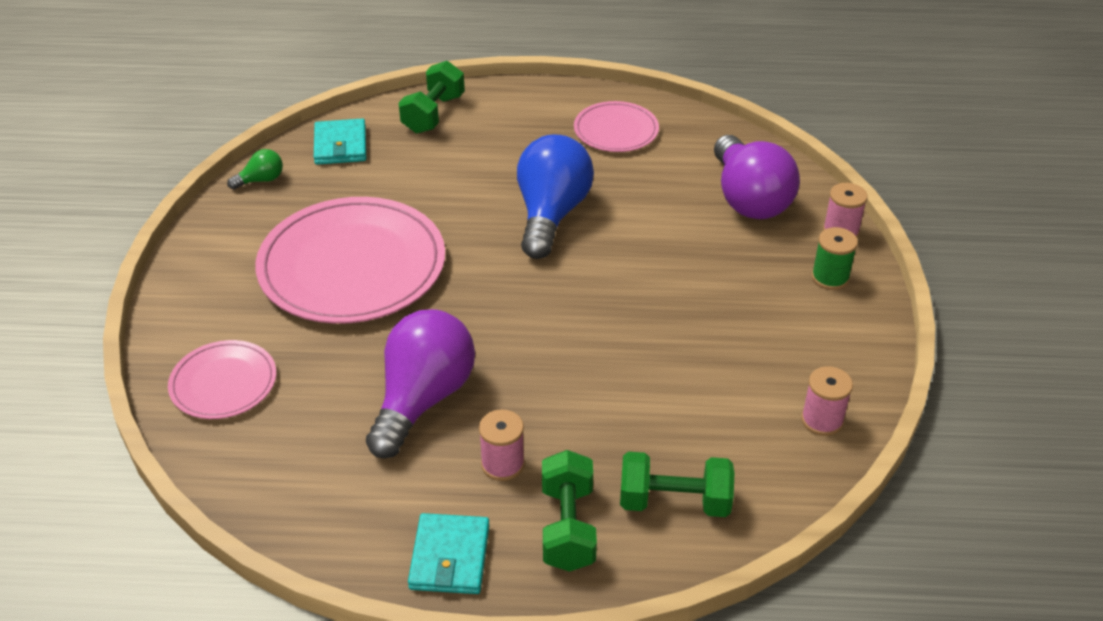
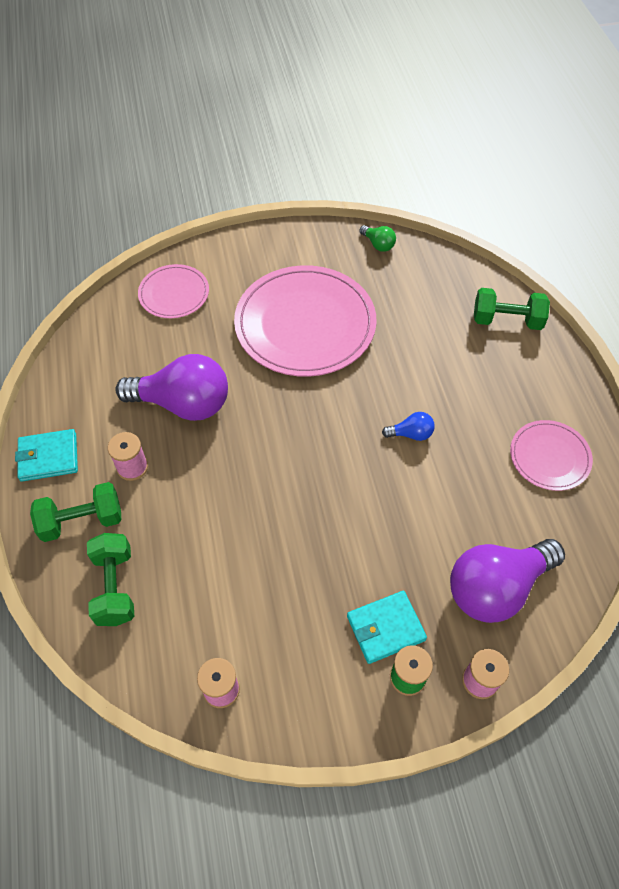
camera: 75 degrees right, 15 degrees up
(340, 145) = (438, 275): turquoise wallet -> turquoise wallet (385, 628)
(551, 214) = (411, 434): blue light bulb -> blue light bulb, size x0.44

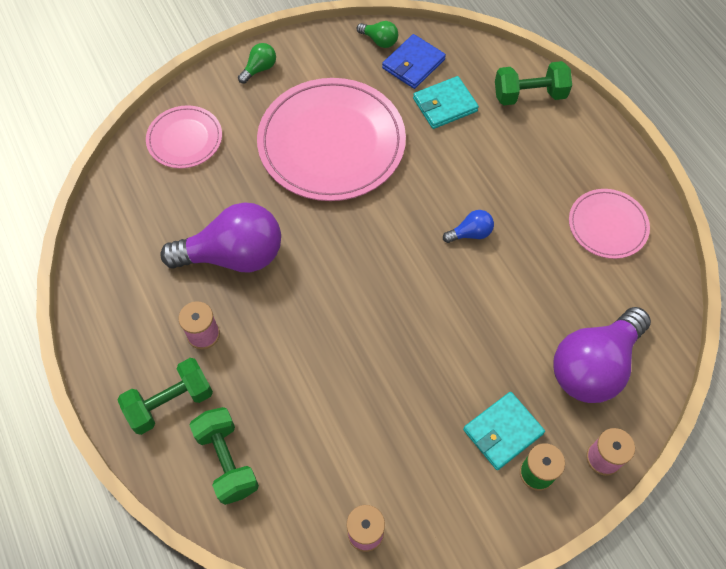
camera: 15 degrees left, 5 degrees up
(48, 457) = (112, 345): turquoise wallet -> turquoise wallet (445, 105)
(260, 247) = (259, 69): none -> green light bulb
(403, 271) = (413, 64): none -> blue wallet

